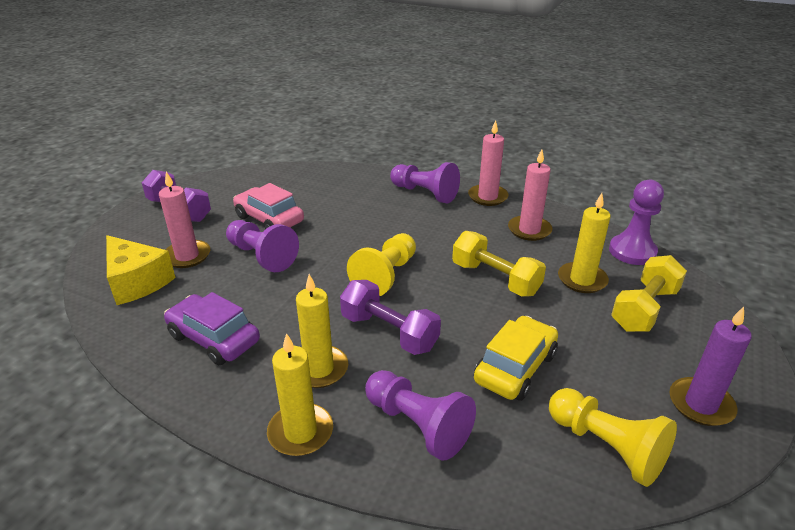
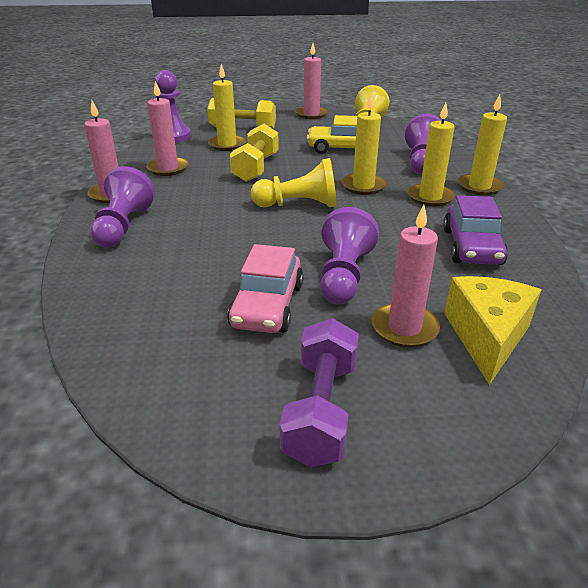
camera: 120 degrees left, 0 degrees up
(389, 332) = (363, 186): purple dumbbell -> yellow candle
(700, 404) = (311, 114): purple candle -> pink candle

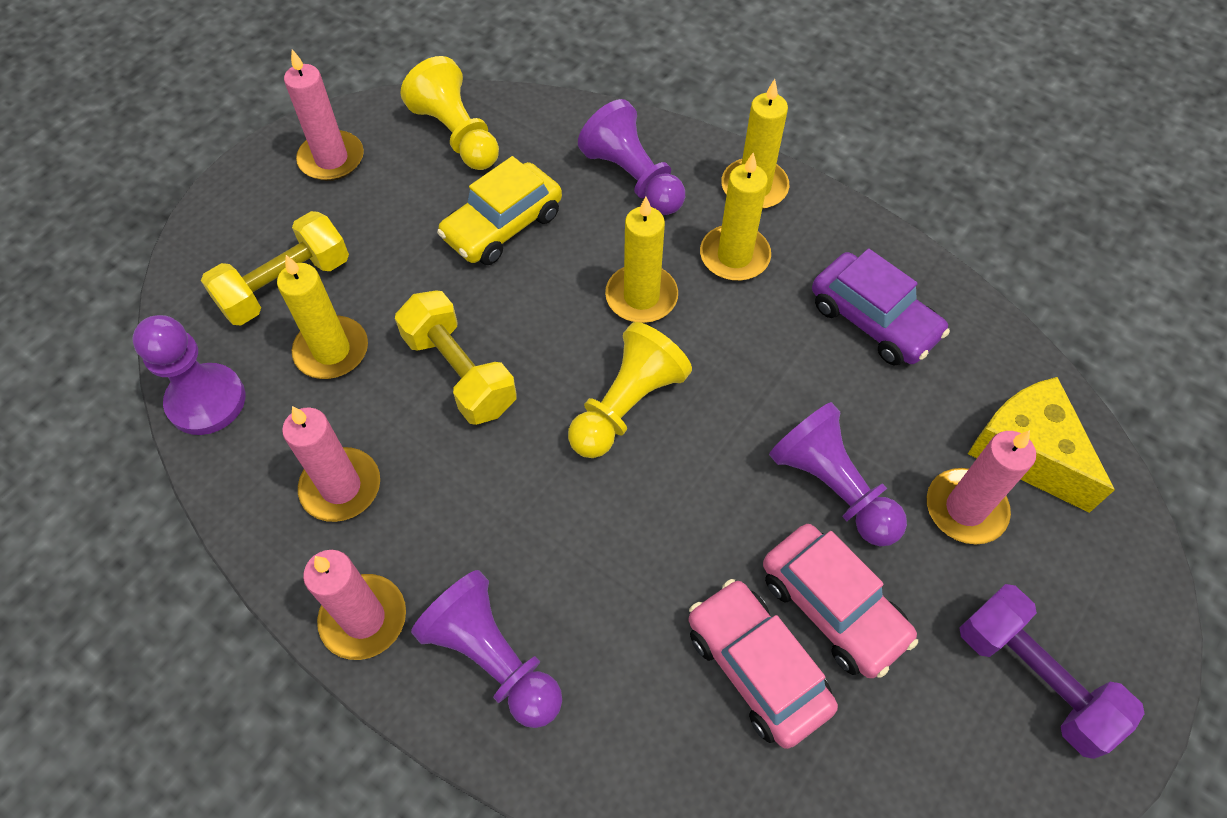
camera: 50 degrees left, 25 degrees up
(198, 296) = (756, 668): none -> pink car

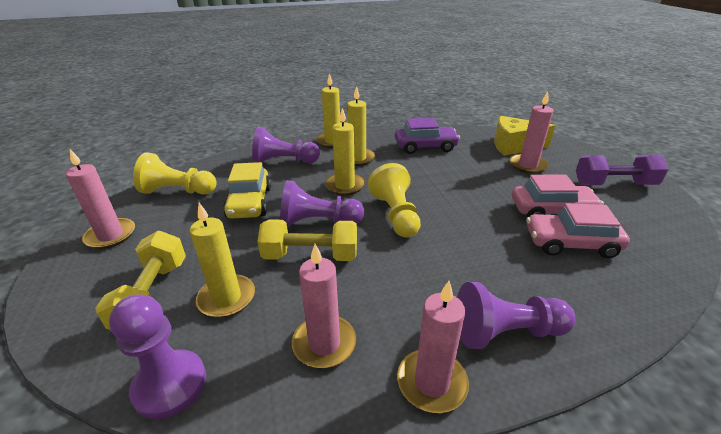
camera: 50 degrees left, 25 degrees down
(832, 487) = (492, 186): purple pawn -> purple pawn (318, 222)

